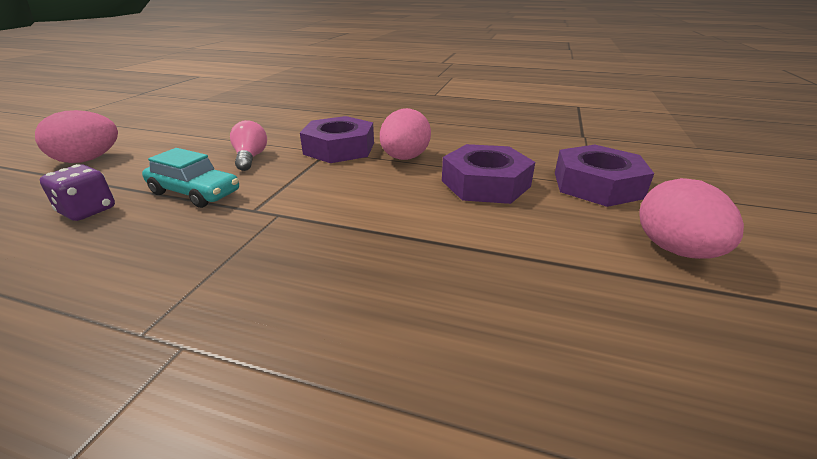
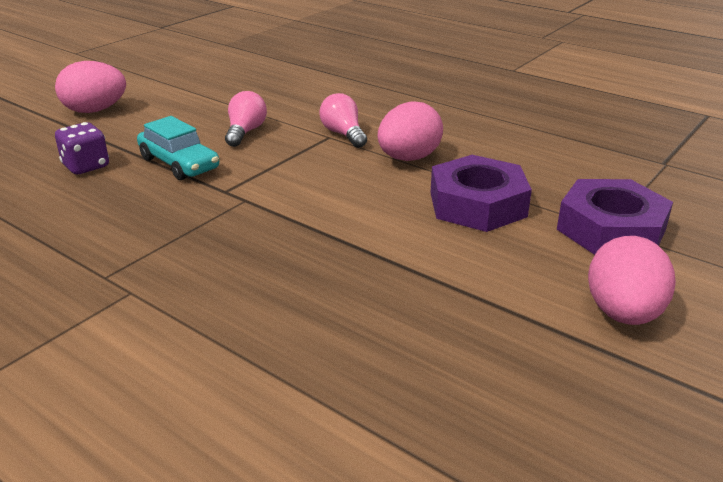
camera: 20 degrees right, 0 degrees up
(339, 148) = (343, 134): purple nut -> pink light bulb

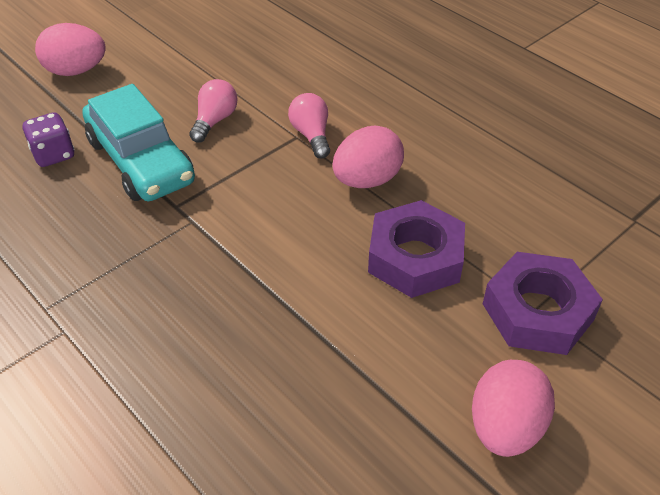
camera: 10 degrees right, 15 degrees up
(179, 163) = (141, 161): turquoise car -> turquoise car, size x1.54

